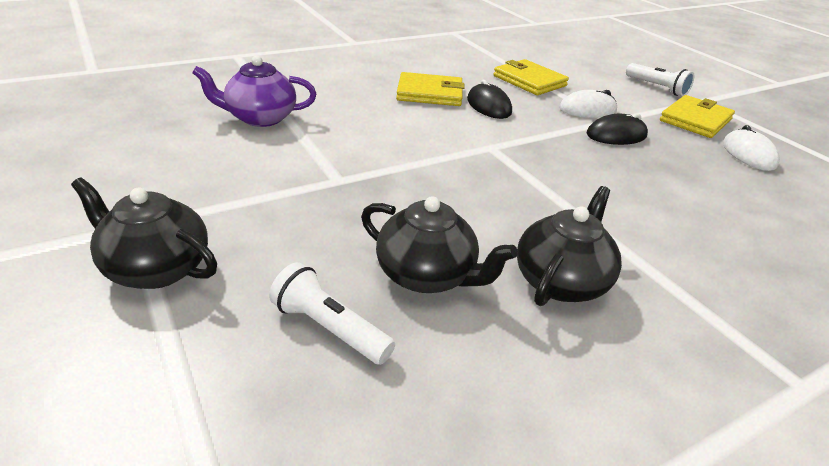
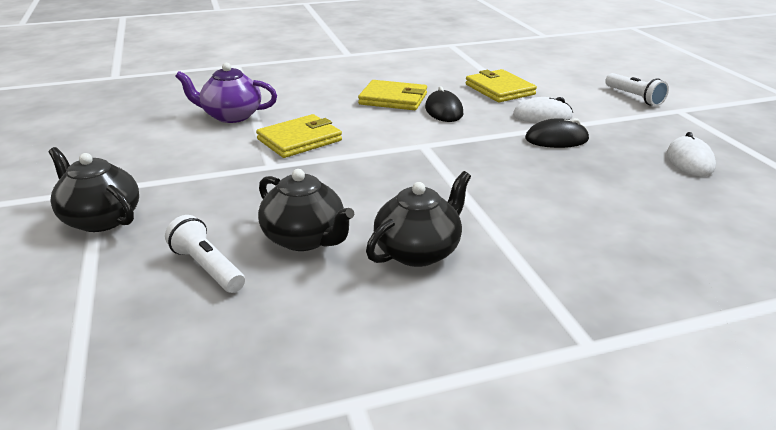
camera: 15 degrees right, 5 degrees down
(695, 120) = (654, 128): yellow wallet -> yellow wallet (299, 140)

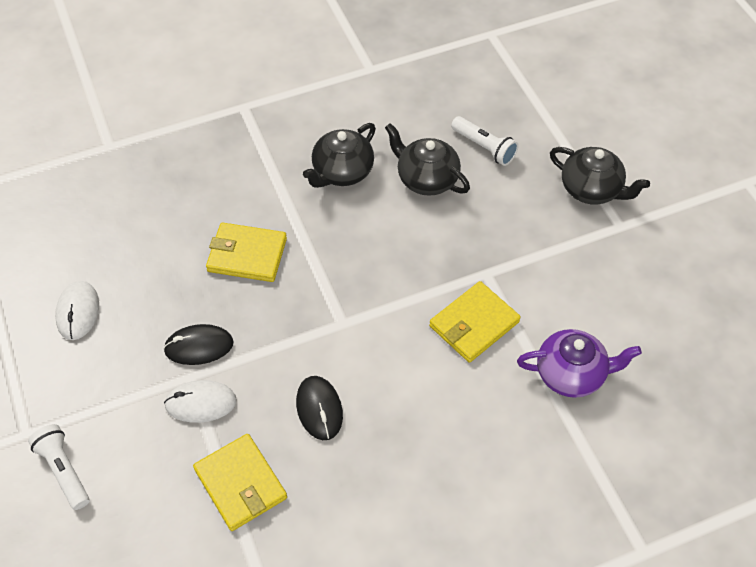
camera: 175 degrees right, 25 degrees up
(393, 99) = (384, 439): yellow wallet -> yellow wallet (247, 255)

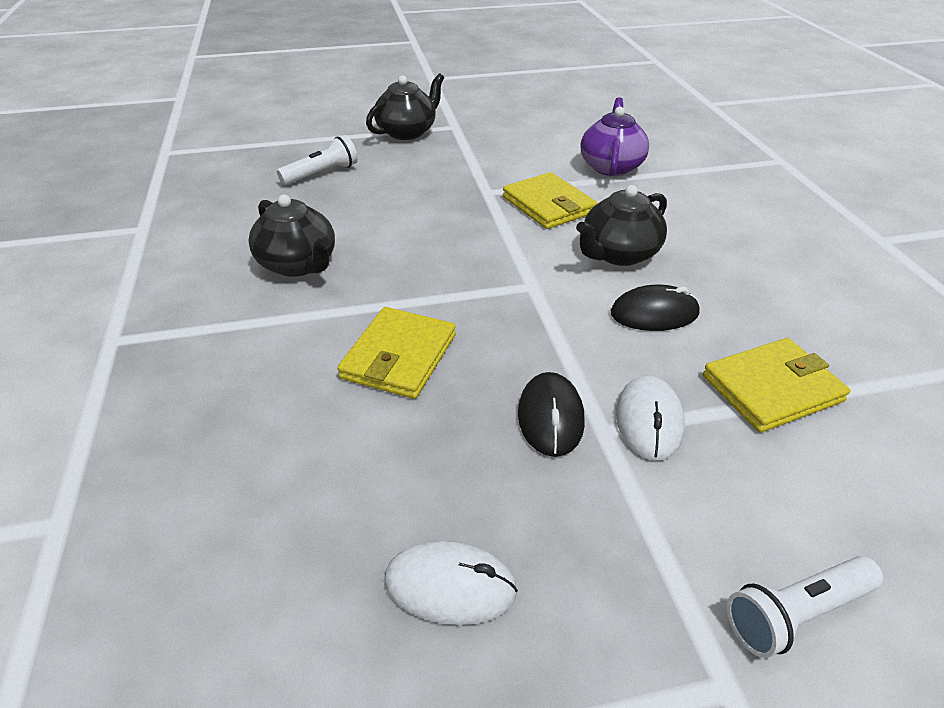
camera: 80 degrees left, 15 degrees down
(426, 179) = (344, 210): black teapot -> black teapot (618, 254)

